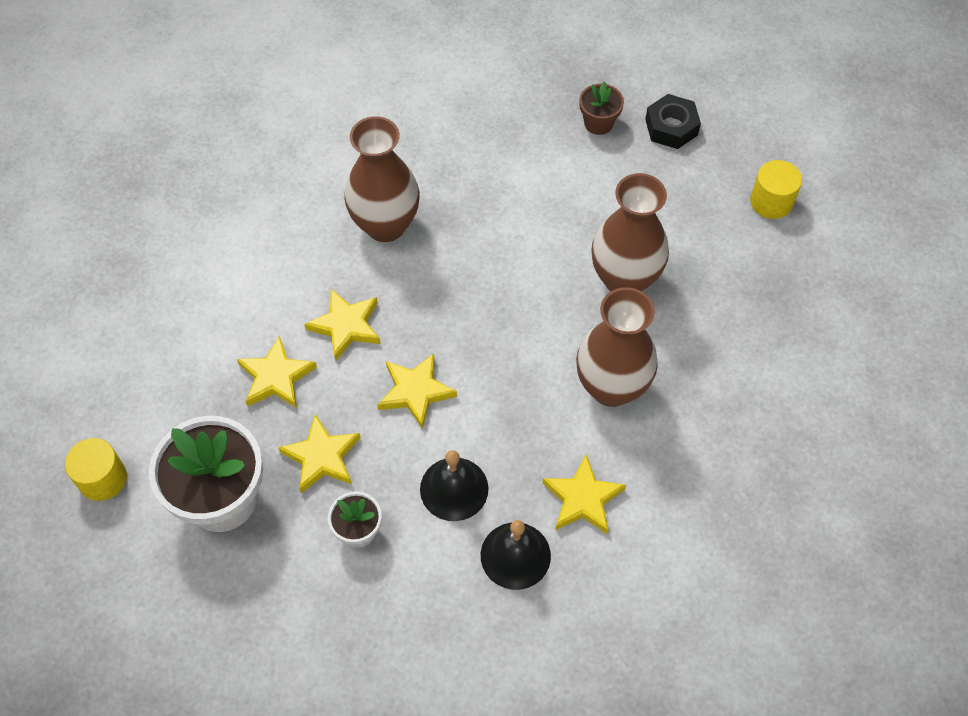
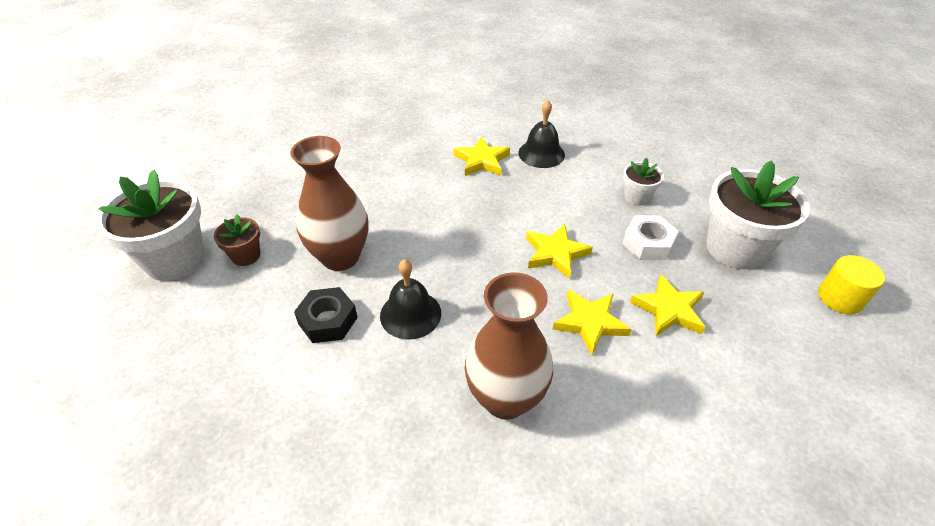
camera: 150 degrees left, 15 degrees down
(322, 457) = (648, 243): yellow star -> white nut
(454, 488) = (560, 193): black bell -> black bell (410, 314)
(598, 123) = (217, 401): brown flower pot -> brown flower pot (246, 255)
(611, 387) = (414, 201): brown vase -> none
(671, 127) = (163, 360): black nut -> black nut (328, 320)
(771, 201) = (175, 259): yellow cylinder -> white flower pot

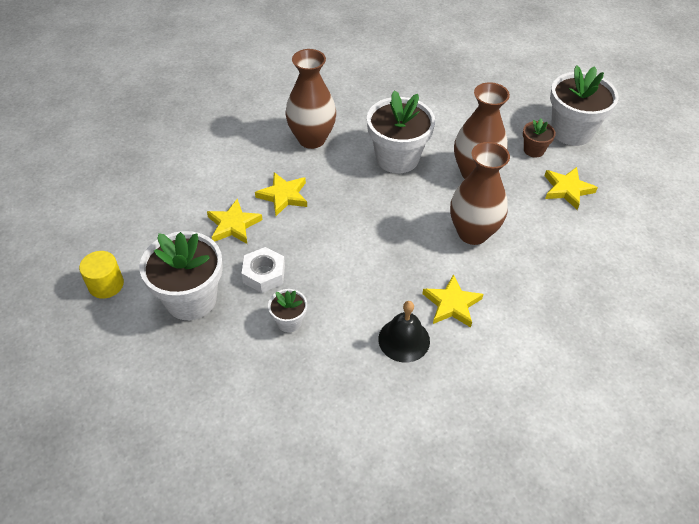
camera: 150 degrees right, 5 degrees up
(328, 320) = (441, 137): black nut -> none
(408, 202) = (473, 233): none -> brown vase
(410, 314) = (397, 158): black bell -> white flower pot
(555, 253) = (331, 236): yellow star -> yellow star (567, 189)

